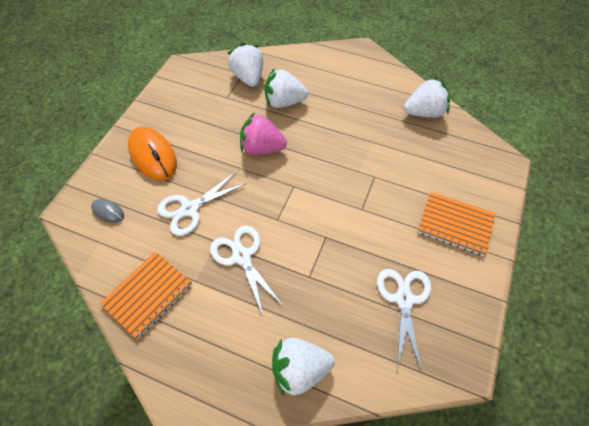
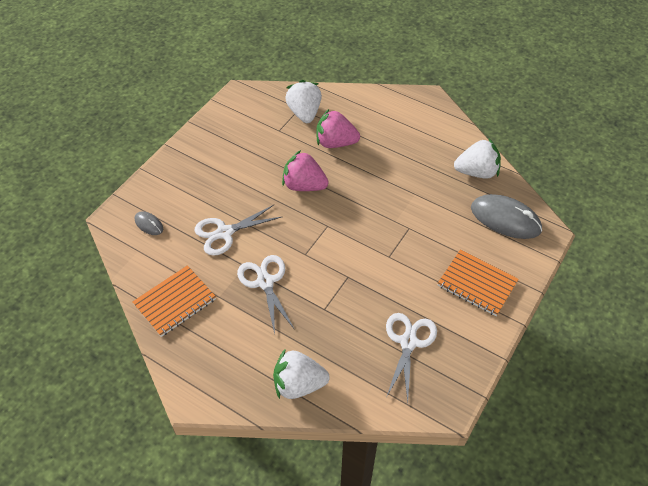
camera: 10 degrees right, 5 degrees down
(153, 155) = (197, 178): orange mouse -> none
(284, 102) = (335, 143): white strawberry -> pink strawberry
(463, 154) = (505, 219): none -> grey mouse

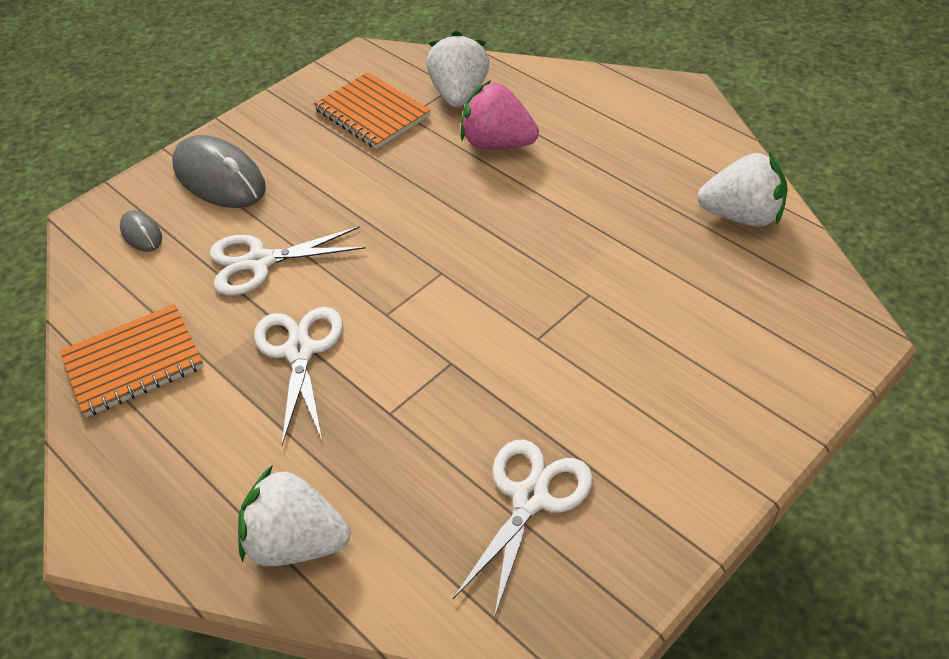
camera: 15 degrees right, 5 degrees down
(304, 185) = (421, 203): pink strawberry -> none
(477, 284) = (695, 410): orange notebook -> orange notebook (372, 113)
(505, 219) = (779, 302): grey mouse -> grey mouse (219, 178)

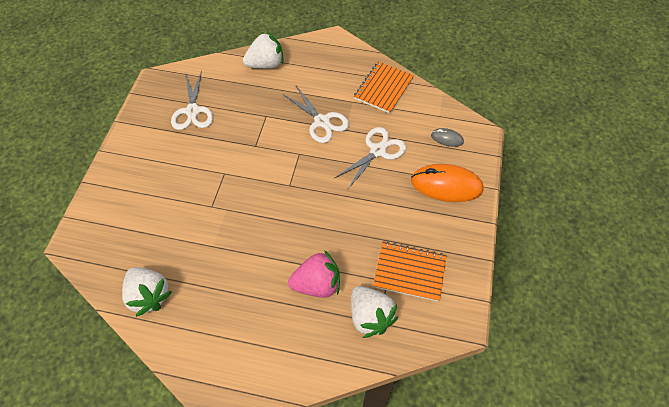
camera: 145 degrees right, 10 degrees up
(219, 178) = (446, 185): grey mouse -> orange mouse
(741, 216) = (149, 296): white strawberry -> white strawberry turned 105 degrees counterclockwise

